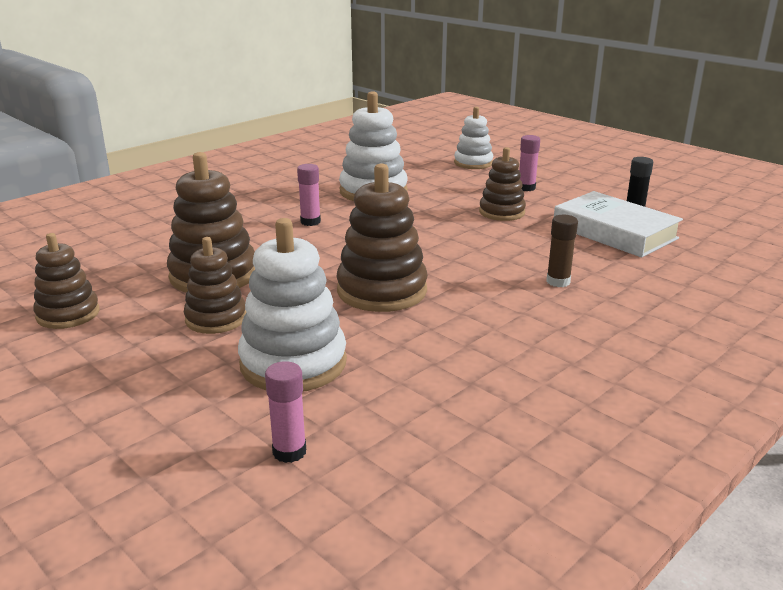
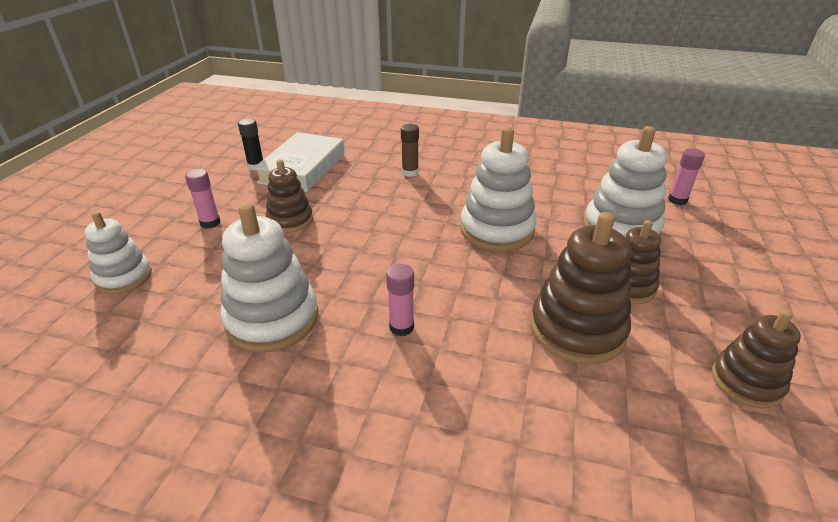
camera: 120 degrees left, 10 degrees up
(382, 291) = (497, 230): brown stacking toy -> white stacking toy

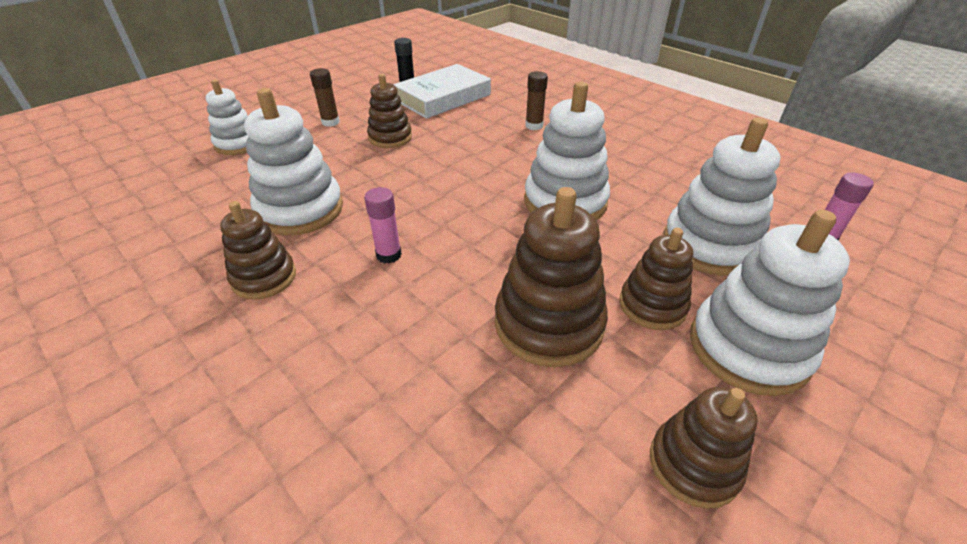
camera: 30 degrees right, 5 degrees up
(210, 223) = (330, 122): pink glue stick -> brown glue stick
(305, 396) = (264, 278): none -> brown stacking toy
(705, 291) = (748, 348): none -> white stacking toy

